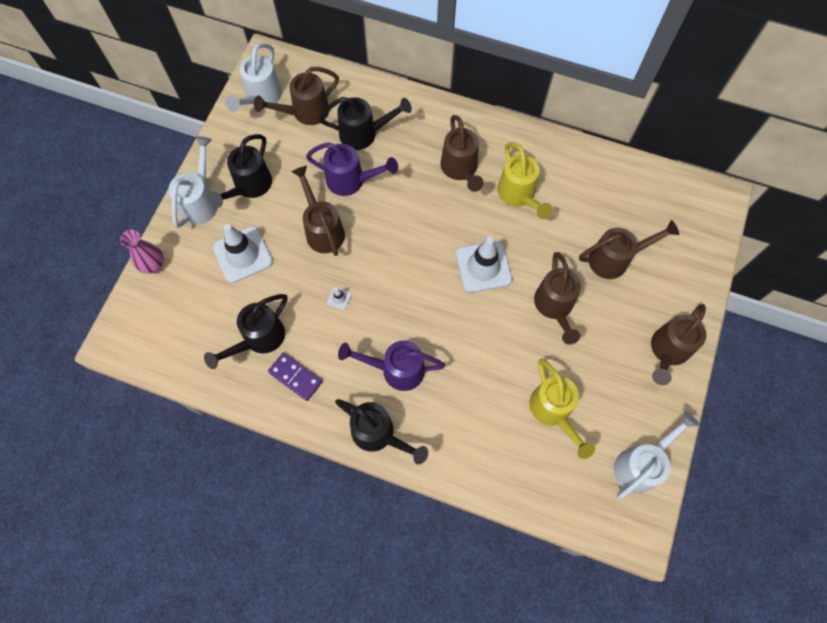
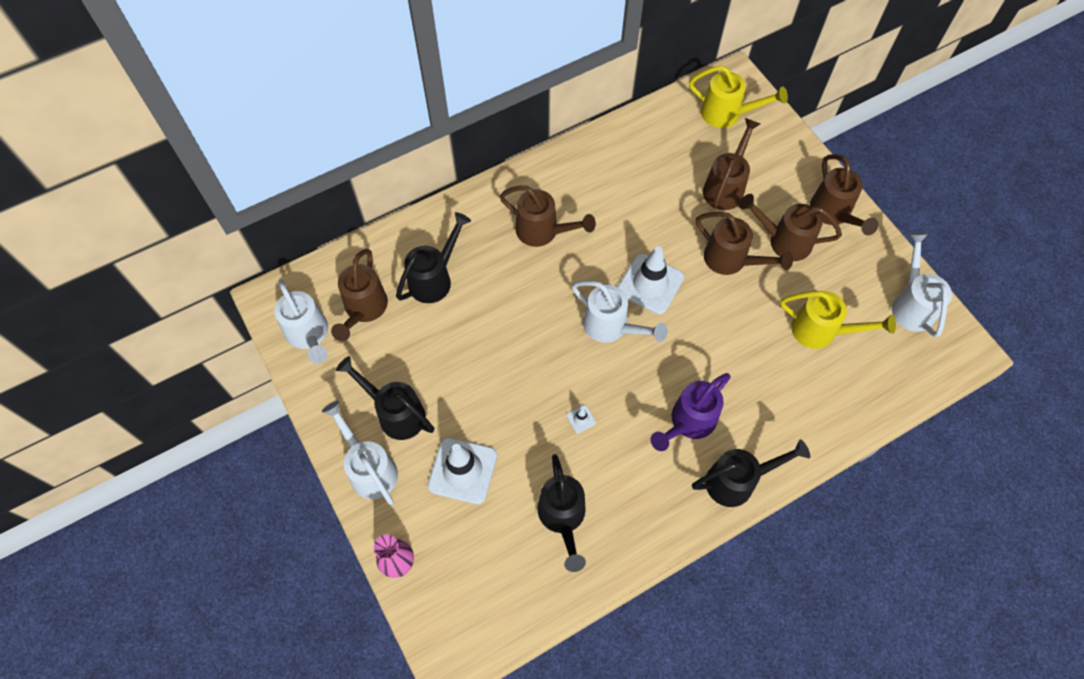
camera: 50 degrees left, 5 degrees down
(249, 186) = (396, 413): black watering can -> black watering can turned 150 degrees clockwise
(295, 377) = (627, 512): purple domino -> none
(323, 229) = (500, 383): brown watering can -> brown watering can (784, 241)
(351, 180) = (472, 323): purple watering can -> none
(426, 266) = (611, 327): none -> white watering can
(518, 195) = (607, 208): yellow watering can -> yellow watering can (727, 114)

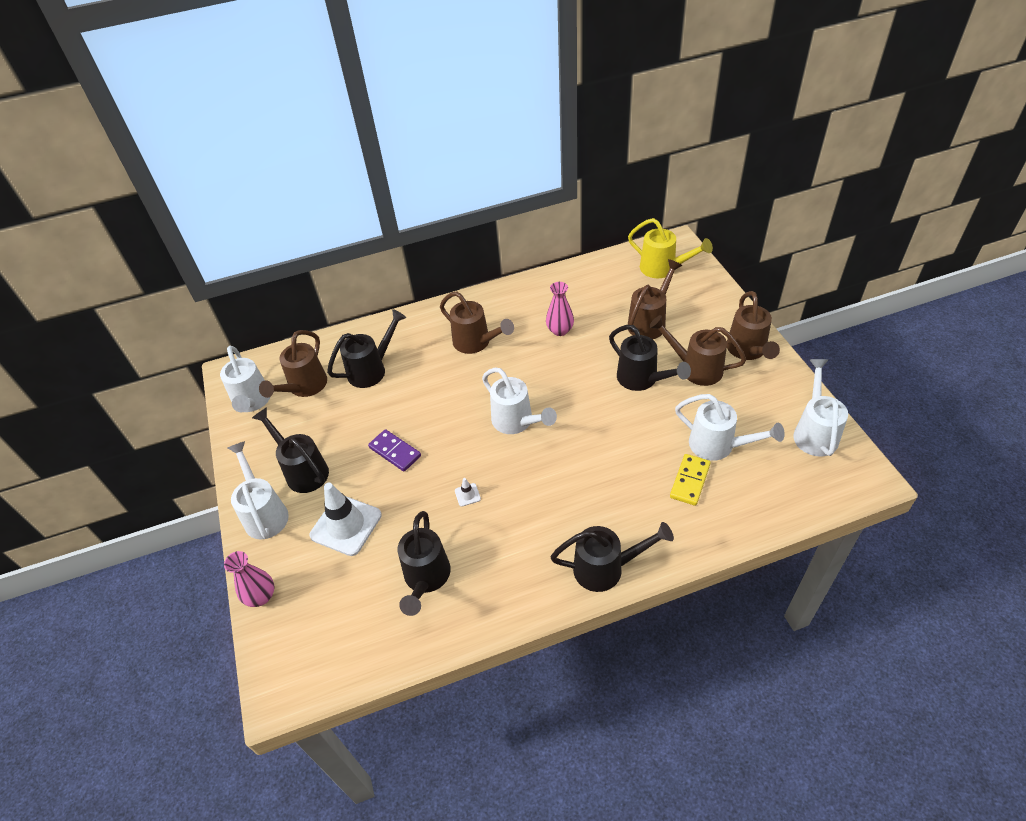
camera: 15 degrees right, 15 degrees down
(490, 378) = (395, 452): none -> purple domino
(631, 206) = (560, 330): none -> pink vase
(650, 284) = (561, 391): white traffic cone -> none
(688, 422) = (569, 510): purple watering can -> none
(731, 260) = (642, 379): brown watering can -> black watering can
(800, 374) = (689, 481): none -> yellow domino
(821, 331) = (718, 446): yellow watering can -> white watering can

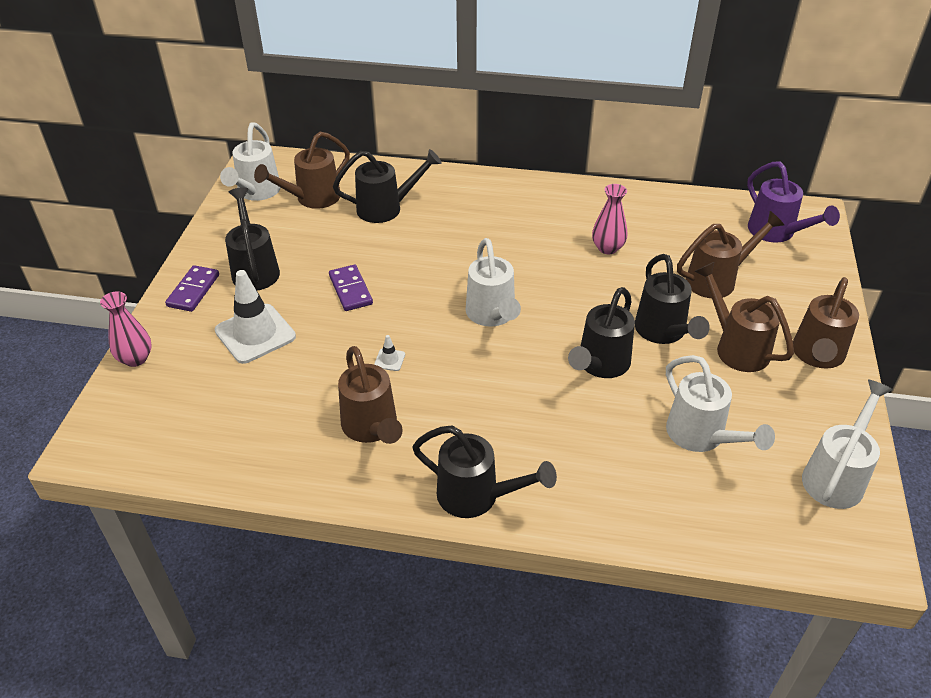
camera: 25 degrees right, 5 degrees down
(264, 513) = (193, 290): white watering can -> purple domino
(426, 578) = (290, 416): black watering can -> black watering can (600, 365)
(476, 343) = (508, 225): brown watering can -> brown watering can (372, 428)
(663, 268) = (776, 232): yellow watering can -> purple watering can
(689, 481) = (639, 456): yellow domino -> none

